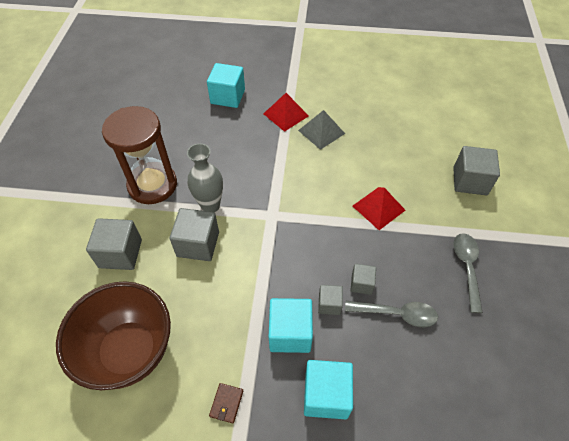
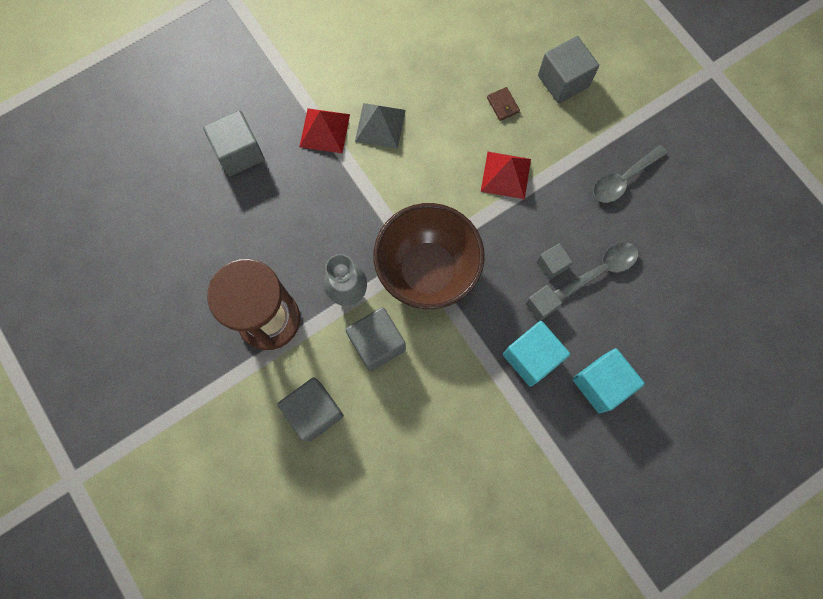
camera: 40 degrees left, 20 degrees up
(129, 351) = (416, 484): brown bowl -> brown bowl (427, 271)
(226, 403) = (533, 455): brown wallet -> brown wallet (502, 105)
(228, 97) = (239, 153): turquoise cube -> grey cube
(467, 267) = (623, 179): grey spoon -> grey spoon turned 90 degrees counterclockwise

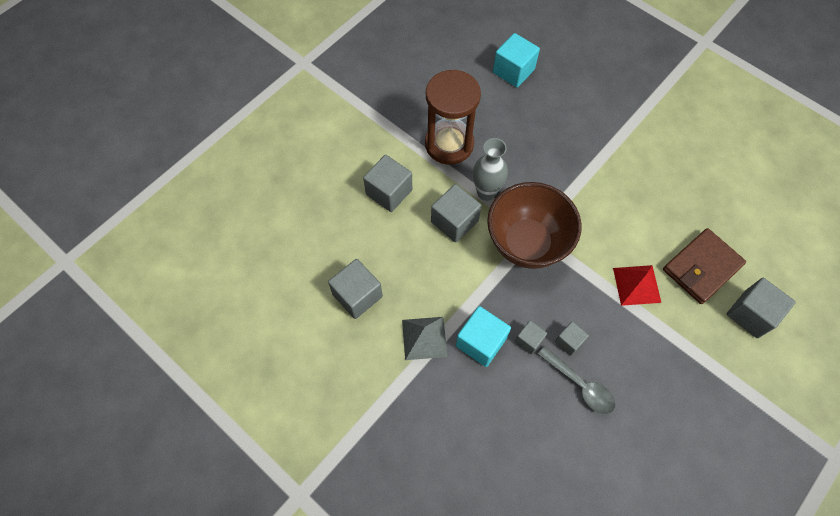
camera: 75 degrees right, 10 degrees down
(239, 153) = (571, 89): grey cube -> grey cube (357, 295)
(324, 130) = (615, 140): red pyramid -> none
(380, 125) = (638, 177): grey pyramid -> grey pyramid (424, 338)
(502, 105) = (701, 267): brown wallet -> brown wallet, size x2.40
(601, 384) = (476, 406): turquoise cube -> turquoise cube (513, 71)
(623, 179) = (677, 389): grey spoon -> none

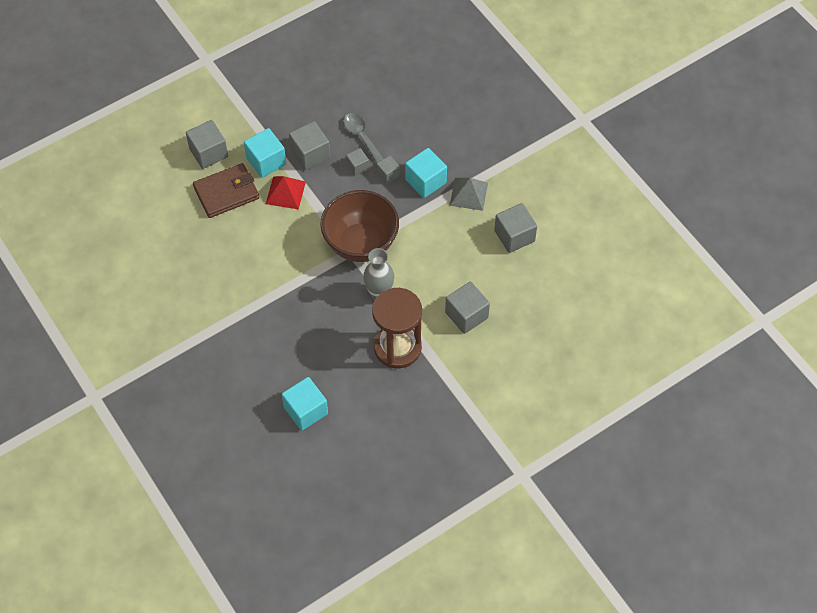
camera: 165 degrees left, 5 degrees down
(454, 221) = (416, 276): grey cube -> grey cube (310, 154)
(679, 320) = (266, 161): none -> turquoise cube

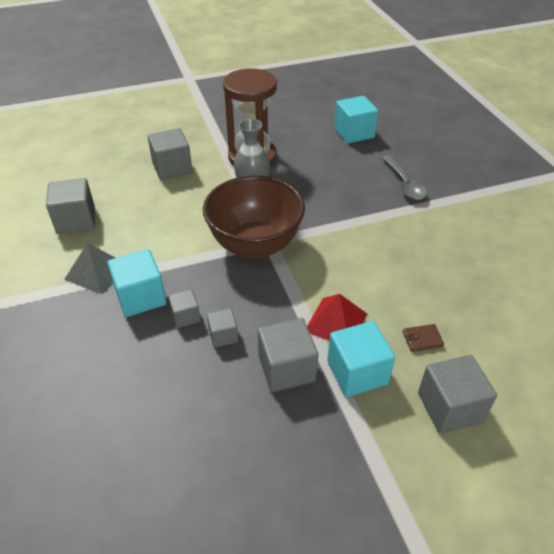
camera: 165 degrees left, 15 degrees down
(226, 193) = (422, 339): brown wallet -> brown wallet, size x0.42
(362, 137) = (199, 377): grey spoon -> grey spoon (404, 184)

